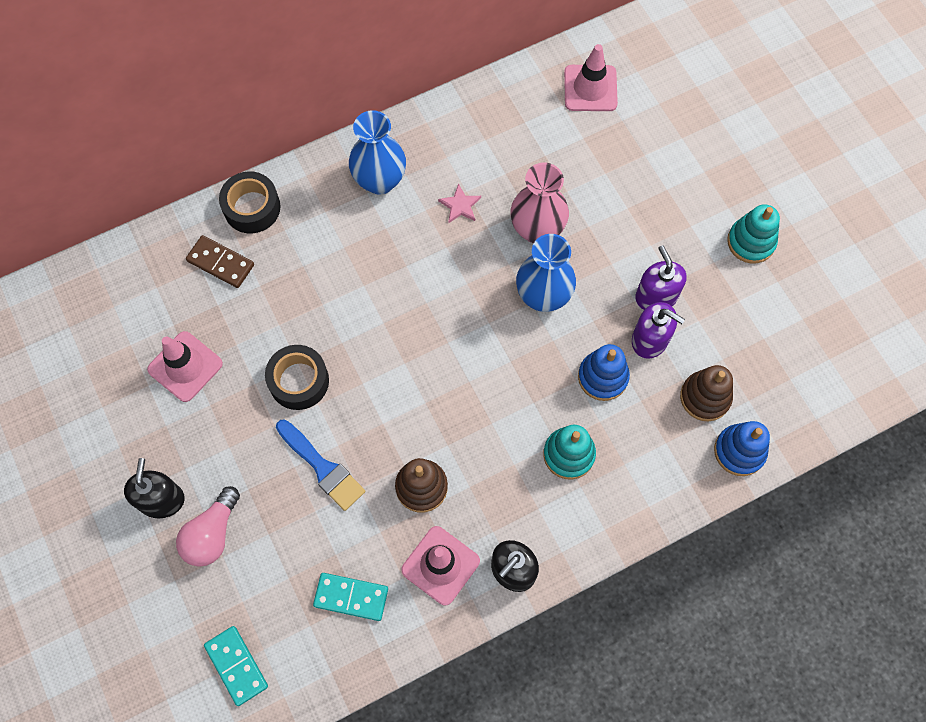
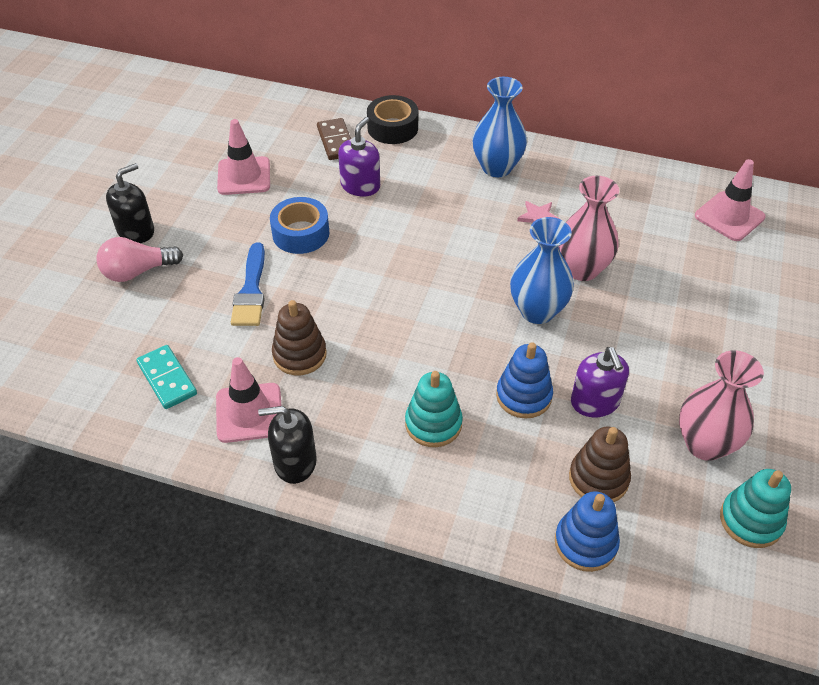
camera: 45 degrees right, 20 degrees down
(236, 666) = (48, 354): turquoise domino -> none
(299, 381) = (301, 233): black tape -> blue tape
(656, 296) = (634, 378): purple soap dispenser -> purple soap dispenser (360, 186)
(741, 311) = (704, 444): none -> pink vase
(751, 242) = (769, 404): turquoise stacking toy -> turquoise stacking toy (750, 520)

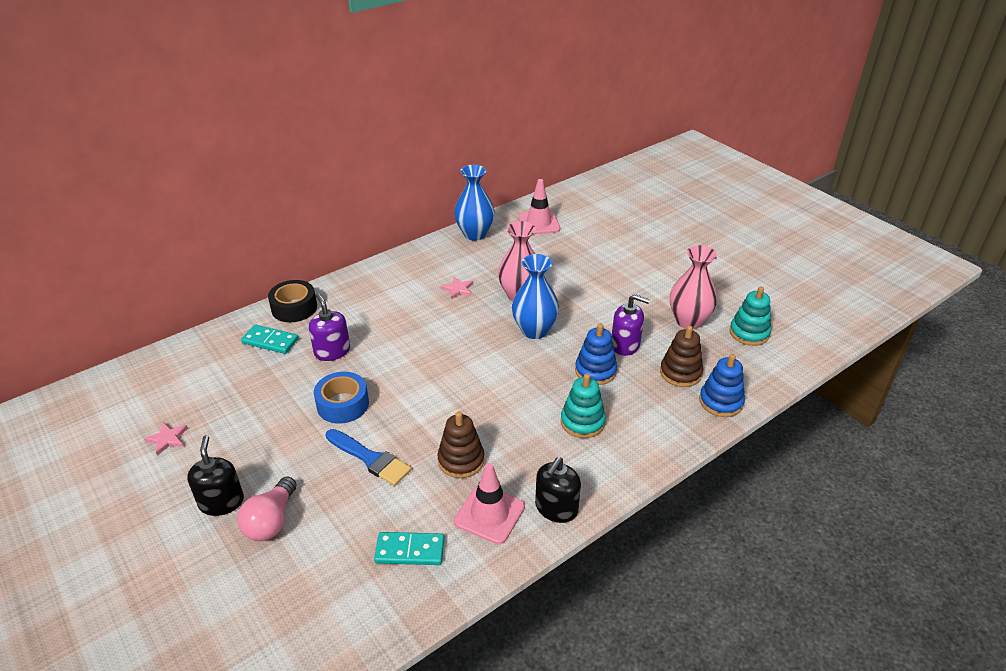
camera: 55 degrees left, 10 degrees down
(176, 159) = (167, 439): none -> pink star
(244, 176) = (242, 407): pink traffic cone -> none
(336, 141) = (270, 341): brown domino -> turquoise domino
(497, 167) = (394, 283): blue vase -> blue vase (475, 234)

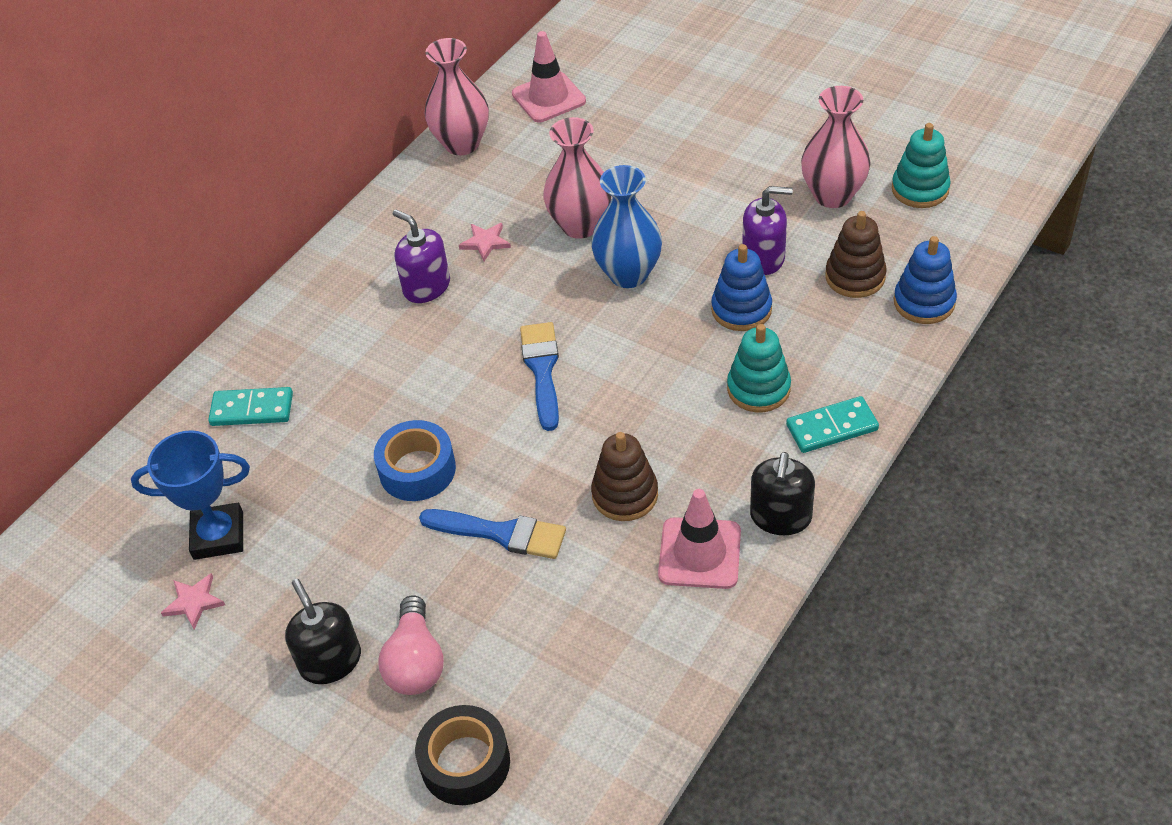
camera: 15 degrees left, 10 degrees up
(206, 405) = (218, 535): none -> blue trophy
(294, 308) = (255, 346): black tape -> black tape (465, 763)
(332, 351) = (354, 396): purple soap dispenser -> purple soap dispenser (426, 287)
(410, 550) = (622, 635): turquoise domino -> turquoise domino (831, 427)
(451, 370) = (542, 370): none -> blue brush
(475, 234) = (462, 143): blue vase -> pink vase

